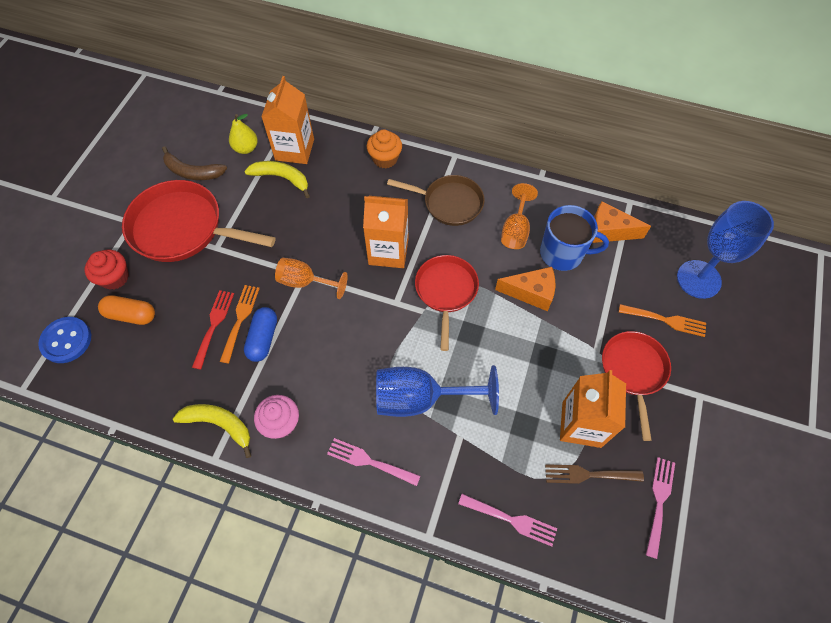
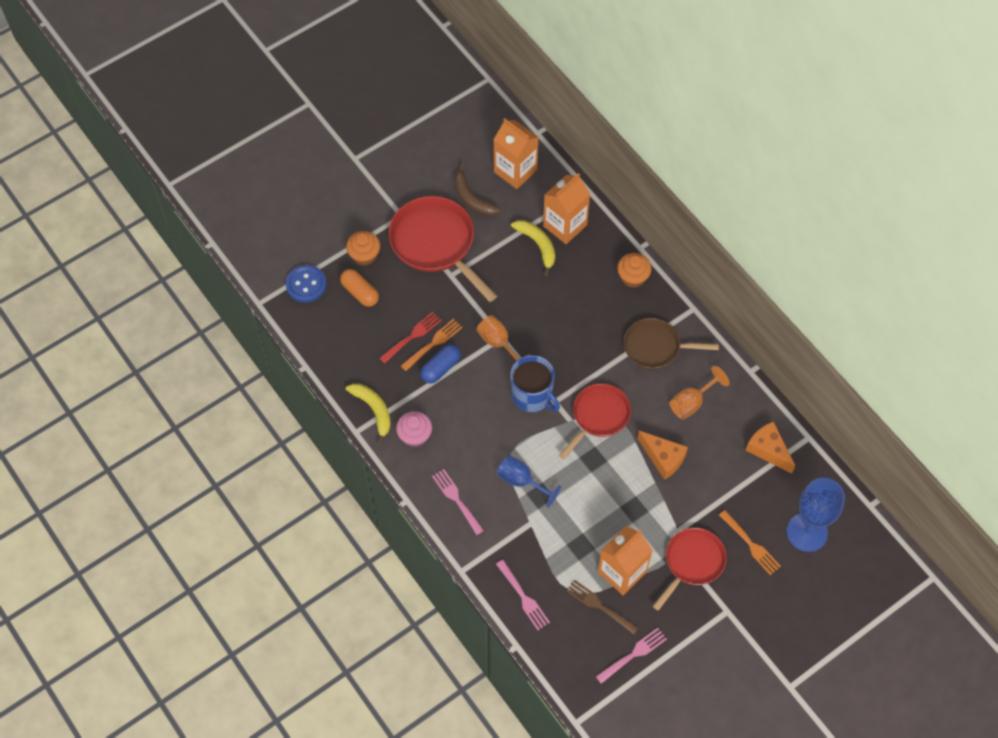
camera: 35 degrees right, 0 degrees up
(115, 277) = (364, 255): red cupcake -> orange cupcake
(246, 148) = (526, 201): yellow pear -> none
(388, 251) = (578, 358): orange carton -> orange carton (515, 171)
(420, 398) = (521, 481): blue goblet -> blue goblet, size x0.63
(449, 203) = (656, 347): brown pan -> brown pan turned 135 degrees clockwise
(562, 253) = (714, 444): blue mug -> blue mug (532, 396)

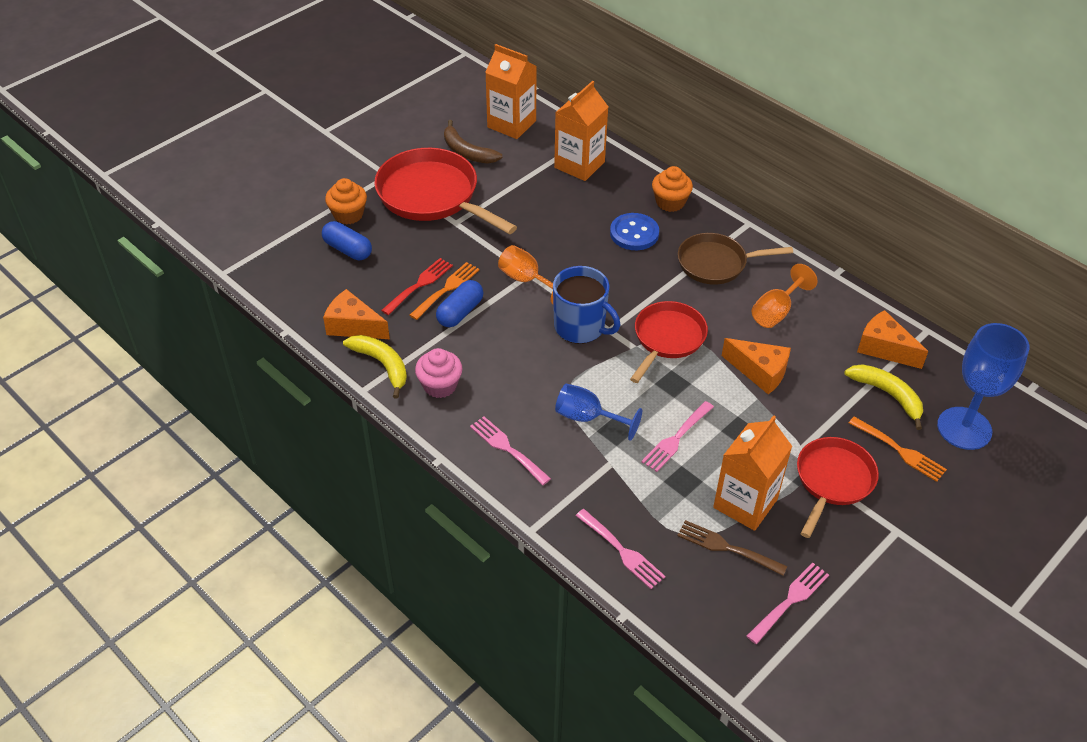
camera: 10 degrees left, 15 degrees down
(306, 284) = (280, 249): blue button -> blue button (634, 233)
(356, 370) = (353, 326): none -> orange cheese
(360, 292) = (348, 249): orange capsule -> blue capsule
(538, 245) = (552, 185): yellow banana -> yellow banana (888, 395)
(584, 509) = (676, 438): none -> pink fork

